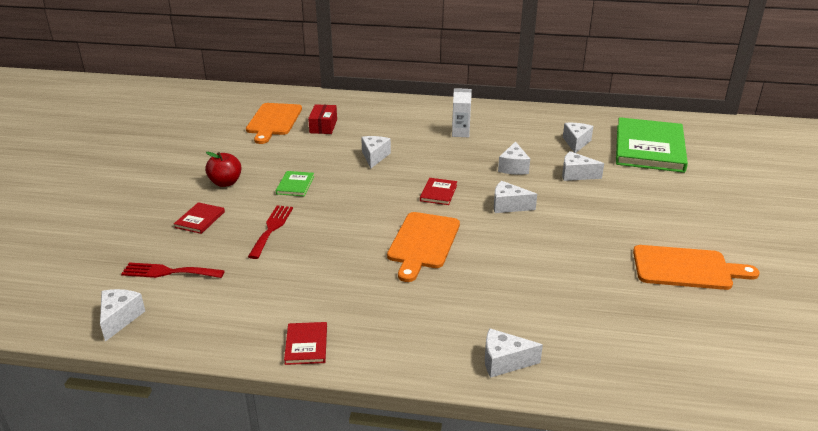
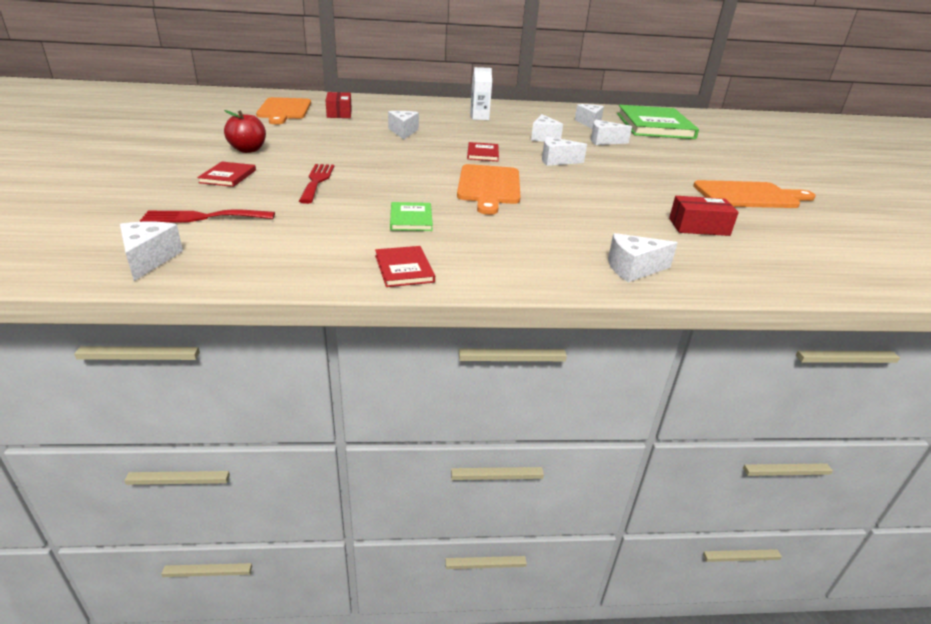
camera: 15 degrees left, 0 degrees up
(295, 185) = (329, 151): green book -> green book (411, 219)
(601, 311) = (698, 227): none -> red box

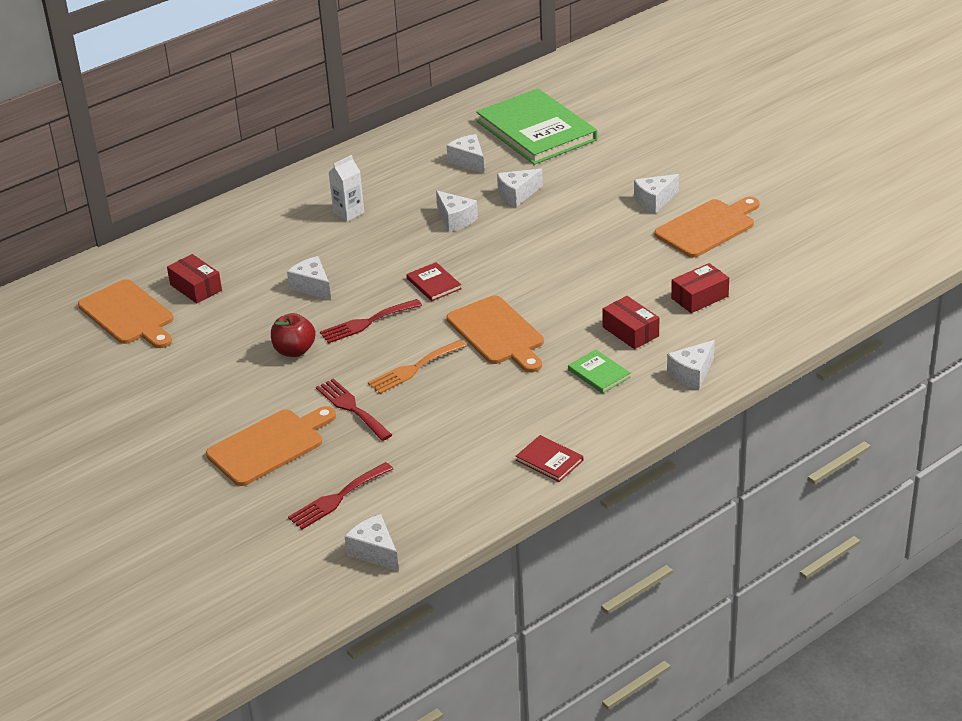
camera: 30 degrees left, 5 degrees up
(228, 176) = (269, 445): red book -> orange cutting board
(248, 150) = (219, 402): red apple -> red apple (294, 351)
(396, 180) = (414, 368): none -> orange fork
(407, 153) = (367, 322): none -> red fork
(411, 219) = (489, 409): green book -> green book (599, 373)
(556, 161) = (510, 258): white cheese -> white cheese (654, 201)
(604, 223) = (630, 331): none -> red box

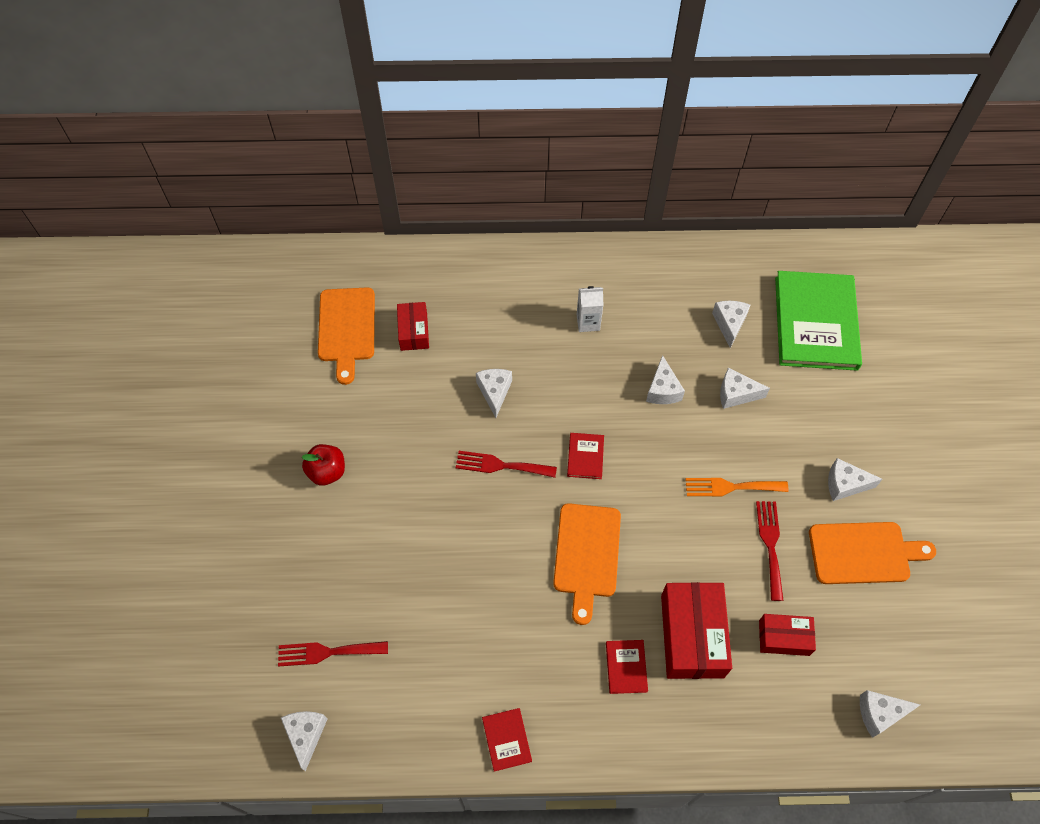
camera: 35 degrees right, 25 degrees up
(269, 445) = (327, 553): orange cutting board -> none
(294, 351) = (425, 458): red apple -> red apple (327, 472)
(351, 408) = (414, 557): red fork -> red fork (770, 545)
(414, 368) = (493, 547): orange fork -> orange fork (731, 487)
(599, 373) = (626, 667): green book -> red book
(630, 331) = (692, 636): red box -> red box, size x1.73
(692, 374) = (700, 729): white cheese -> white cheese (880, 714)

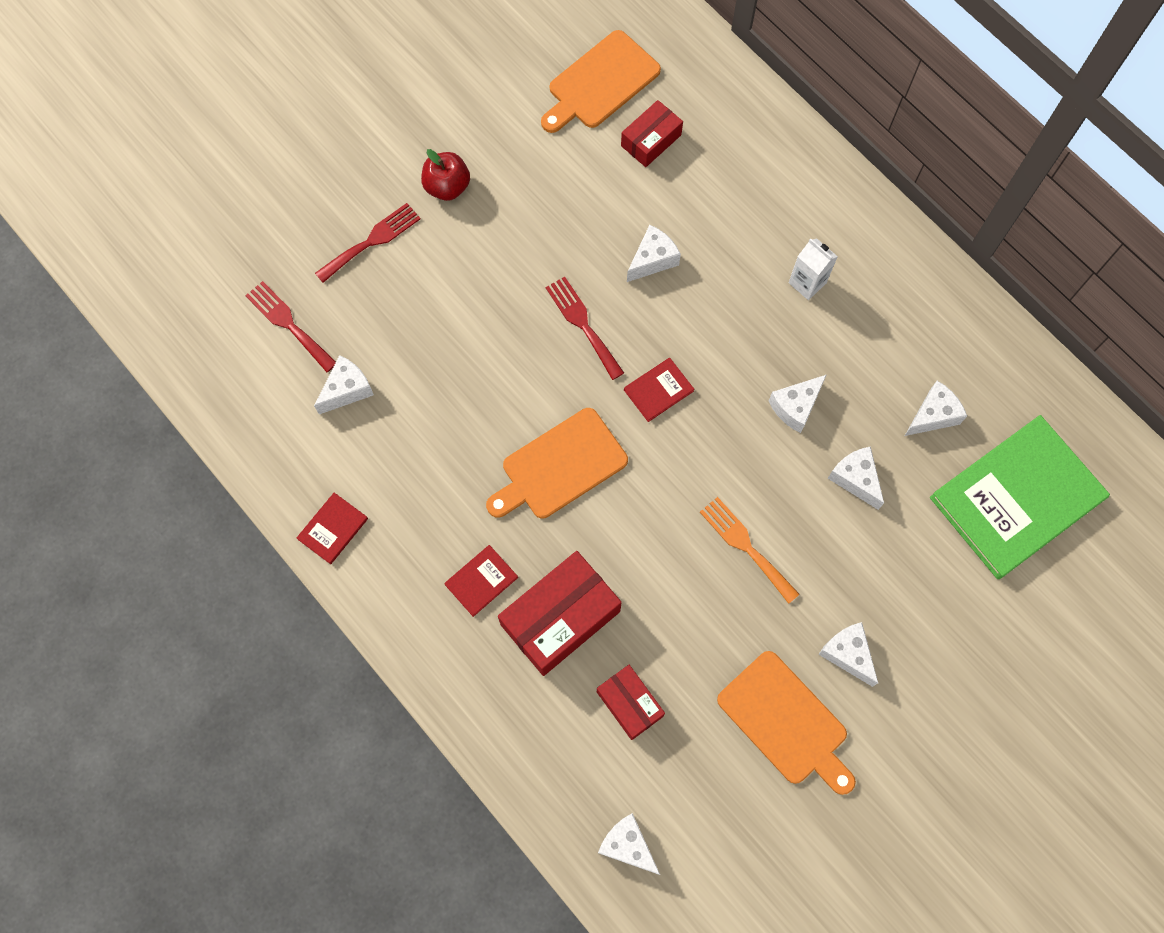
camera: 50 degrees right, 10 degrees up
(306, 735) = (207, 366): white cheese -> white cheese (347, 390)
(770, 545) = (716, 626): red fork -> red fork (372, 241)

